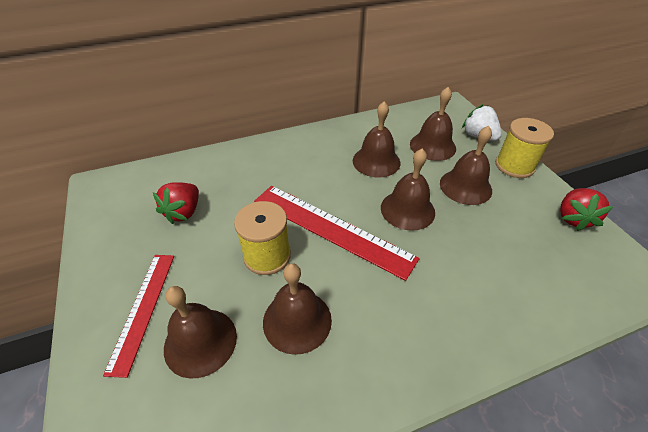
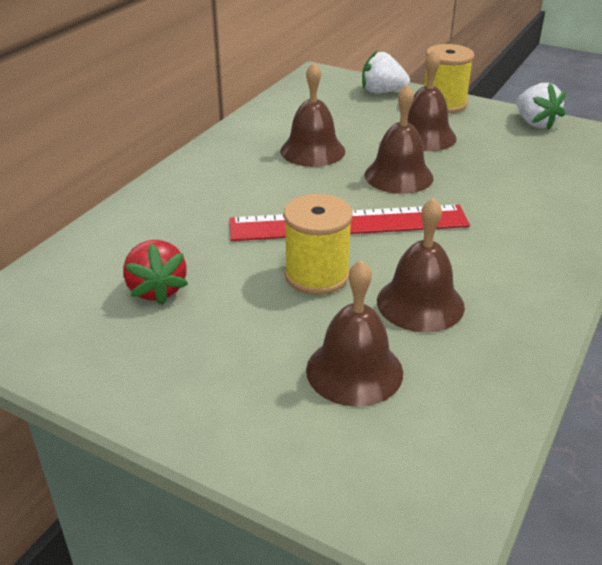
camera: 40 degrees left, 10 degrees down
(142, 309) = (250, 387): red ruler -> none
(432, 146) = (350, 116): brown bell -> none
(573, 218) = (535, 123): red strawberry -> white strawberry

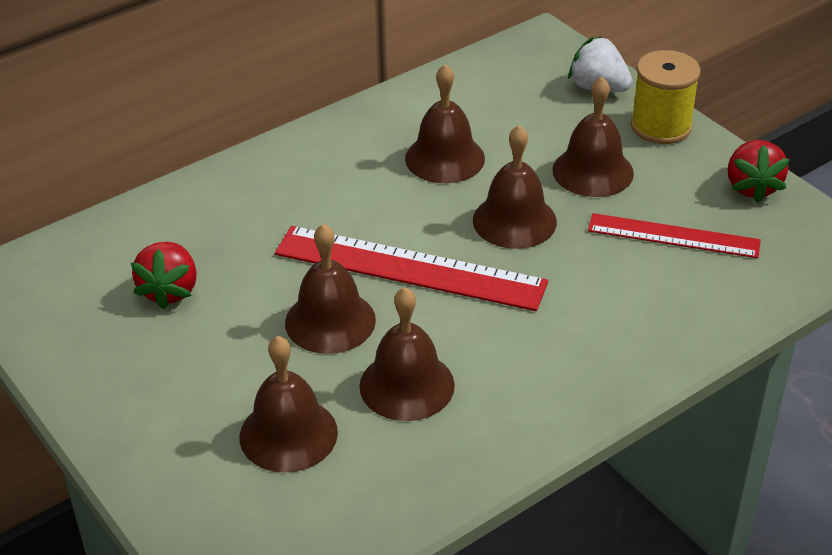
camera: 25 degrees right, 5 degrees up
(317, 275) = (330, 321): yellow spool -> brown bell
(515, 160) = (673, 236): none -> red ruler
(535, 123) = (752, 187): white strawberry -> red strawberry

